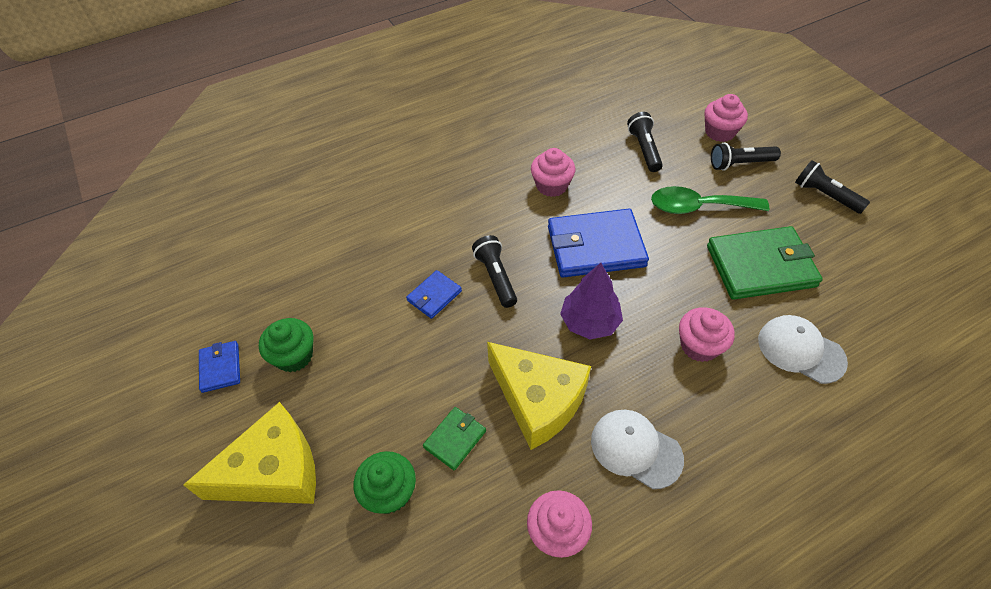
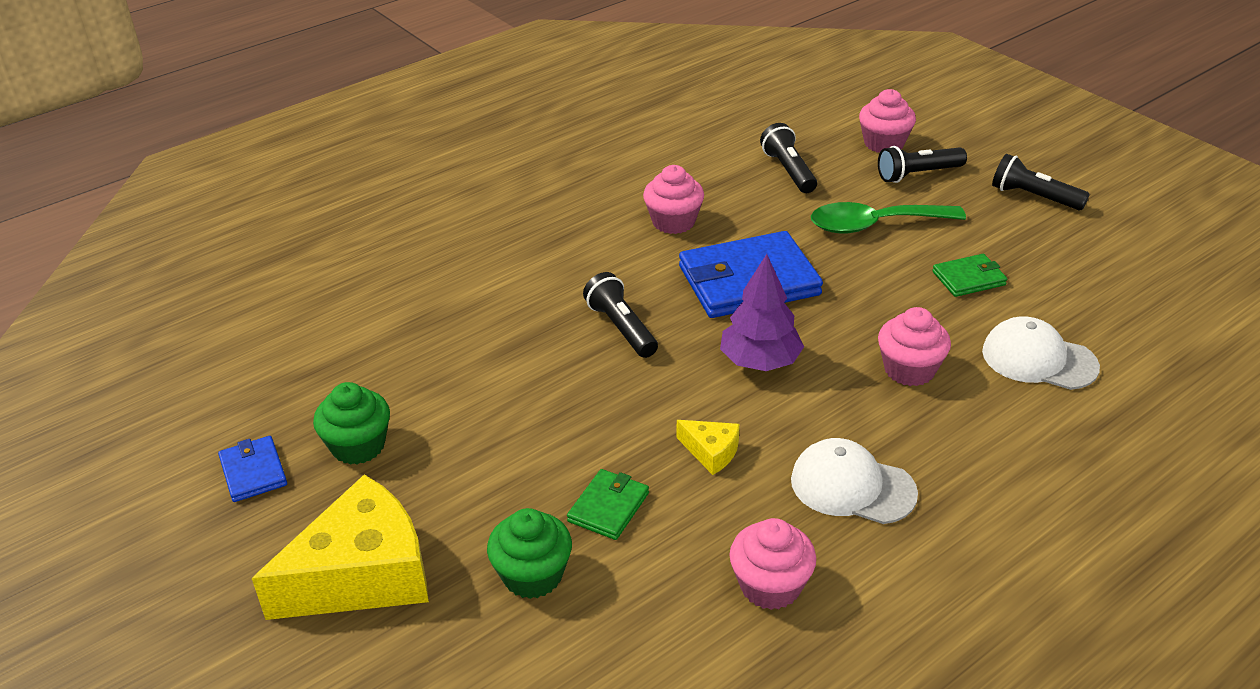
camera: 10 degrees left, 15 degrees down
(434, 296) = (541, 357): blue wallet -> none
(538, 400) = (711, 452): yellow cheese -> yellow cheese, size x0.44
(760, 266) = (969, 278): green wallet -> green wallet, size x0.49

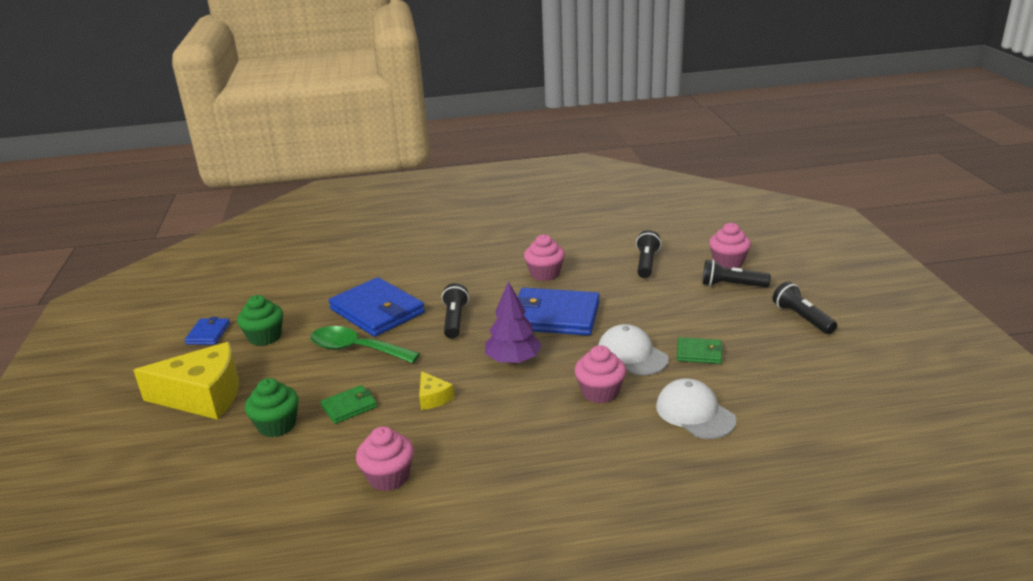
camera: 30 degrees right, 10 degrees down
(493, 348) = (377, 311): none -> blue wallet
(852, 486) = (493, 443): white cap -> white cap (632, 354)
(874, 225) = (669, 306): green spoon -> green spoon (356, 349)

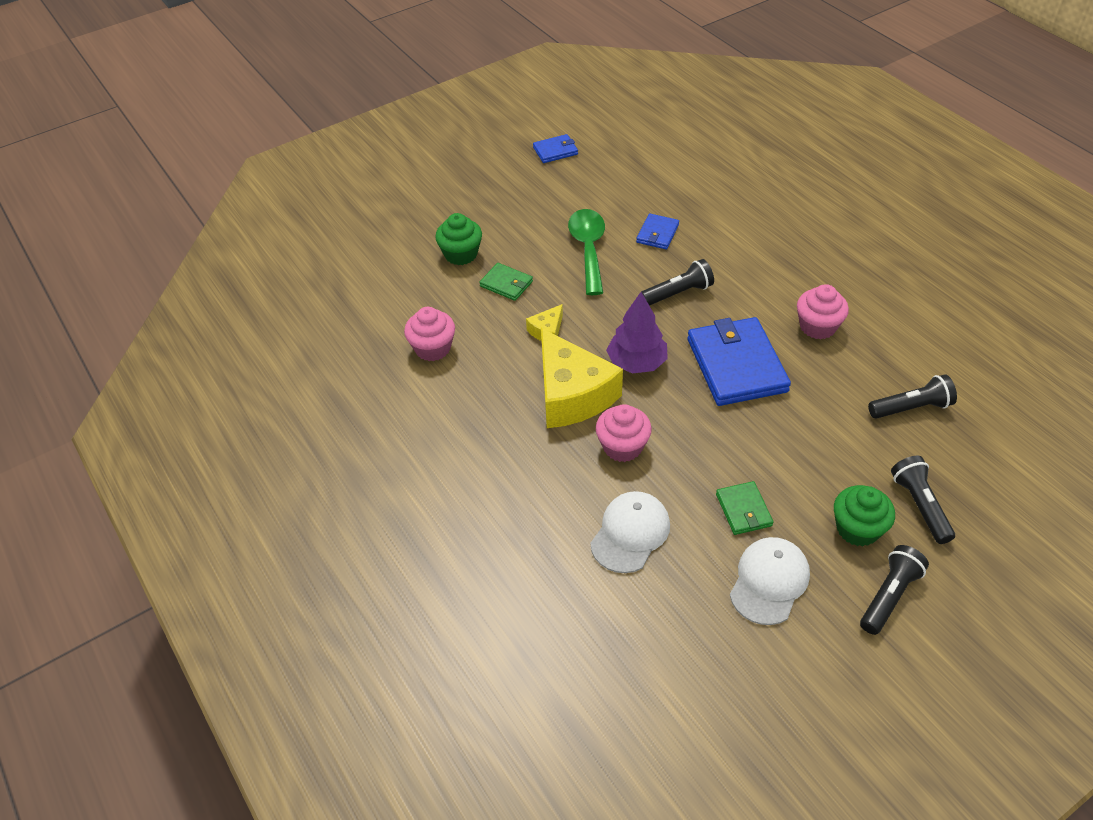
camera: 65 degrees right, 20 degrees up
(203, 396) = (474, 195): yellow cheese -> yellow cheese (572, 394)
(265, 337) = (571, 185): green cupcake -> green cupcake (857, 529)
(377, 311) = (657, 234): blue wallet -> blue wallet, size x0.49
(632, 354) = (704, 452): white cap -> white cap (769, 582)
(728, 262) = (978, 488): pink cupcake -> none

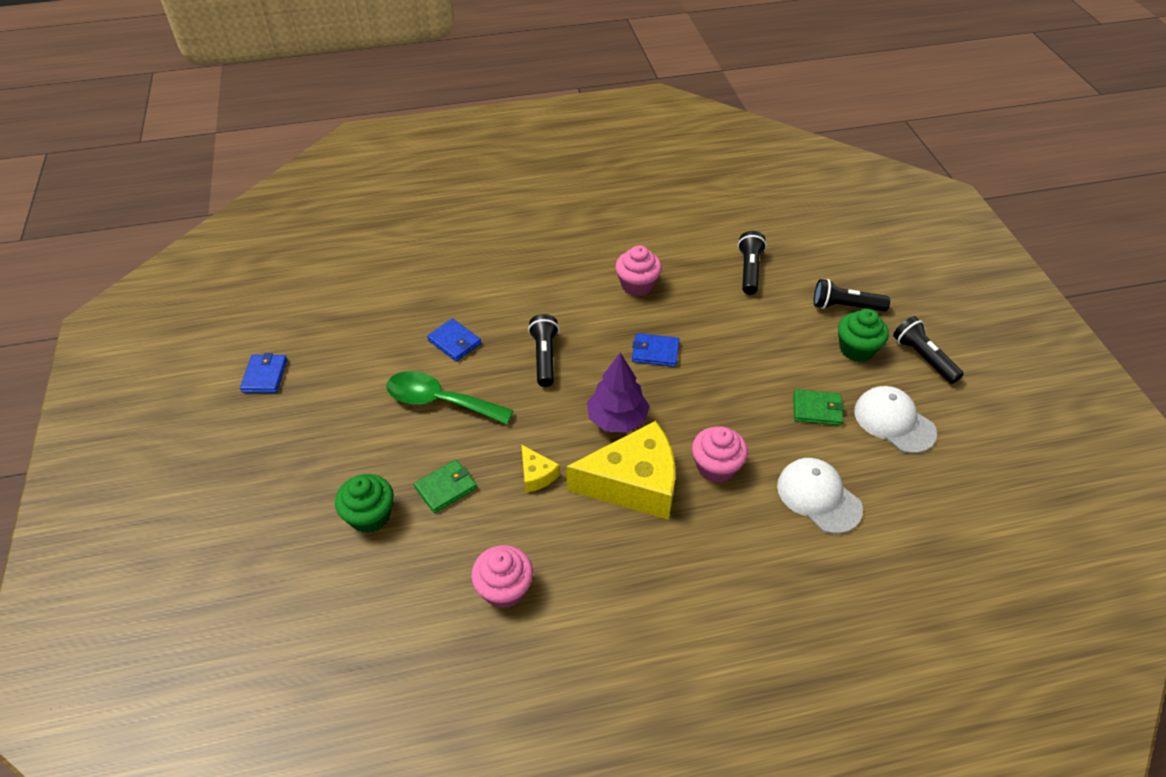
camera: 70 degrees left, 0 degrees up
(736, 365) = (655, 352): blue wallet -> blue wallet, size x0.49

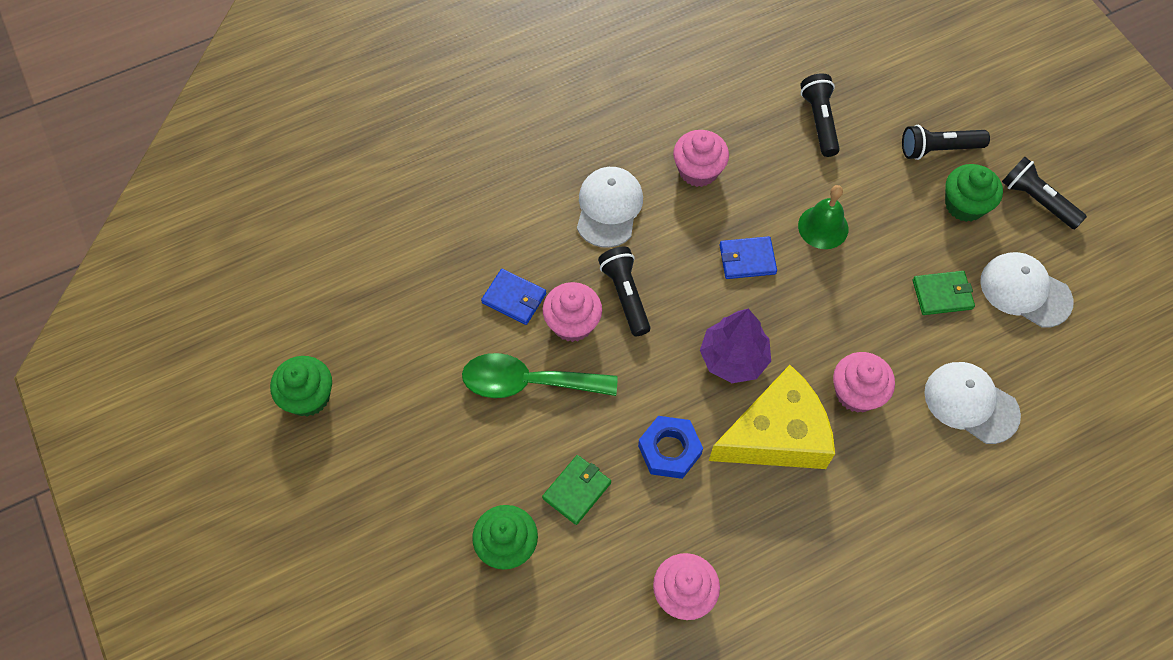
camera: 15 degrees left, 15 degrees up
(265, 375) = (308, 396): blue wallet -> green cupcake
(493, 368) = (572, 323): none -> pink cupcake
(536, 475) = (669, 450): yellow cheese -> blue nut
(555, 297) = (609, 208): none -> white cap
(727, 342) = (823, 227): none -> green bell

